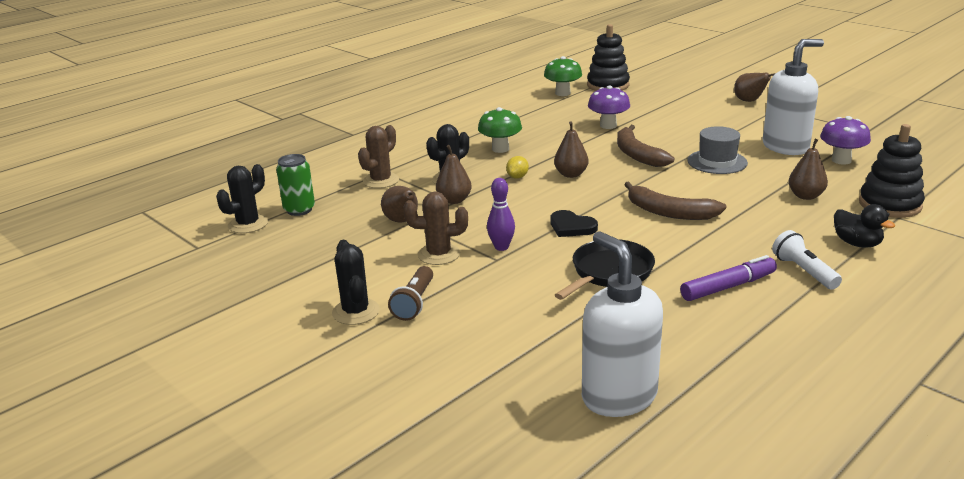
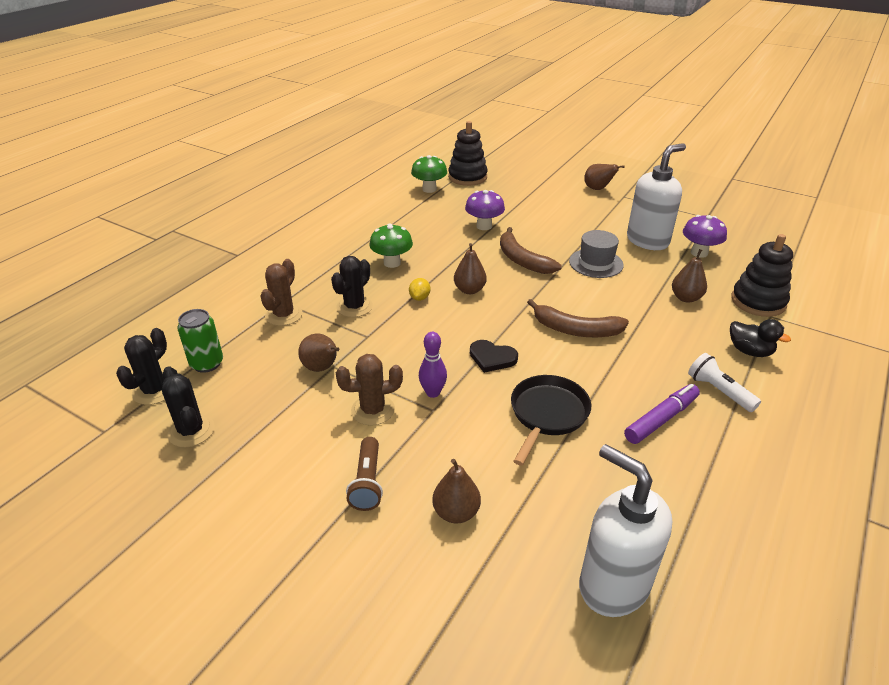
camera: 15 degrees left, 10 degrees up
(356, 312) = (308, 504): black cactus -> black cactus (191, 431)
(454, 200) = (366, 334): brown pear -> brown pear (456, 512)

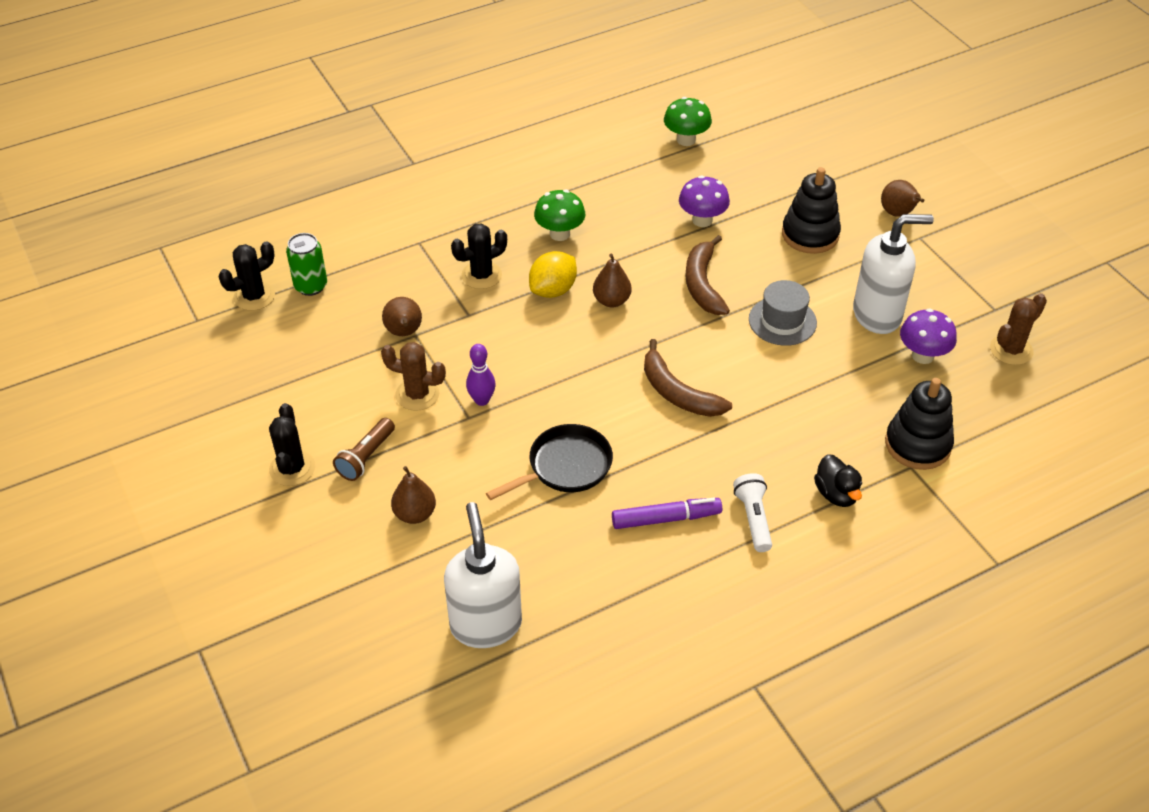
camera: 30 degrees right, 10 degrees up
(191, 431) = (261, 349): black cactus -> black cactus (292, 468)
(284, 315) = (409, 258): brown cactus -> brown cactus (1011, 350)
(419, 298) = (553, 290): yellow lemon -> yellow lemon, size x1.77
(467, 177) = (749, 136): black stacking toy -> black stacking toy (810, 234)
(492, 358) = (566, 388): black heart -> none
(686, 298) = (838, 406): brown pear -> none

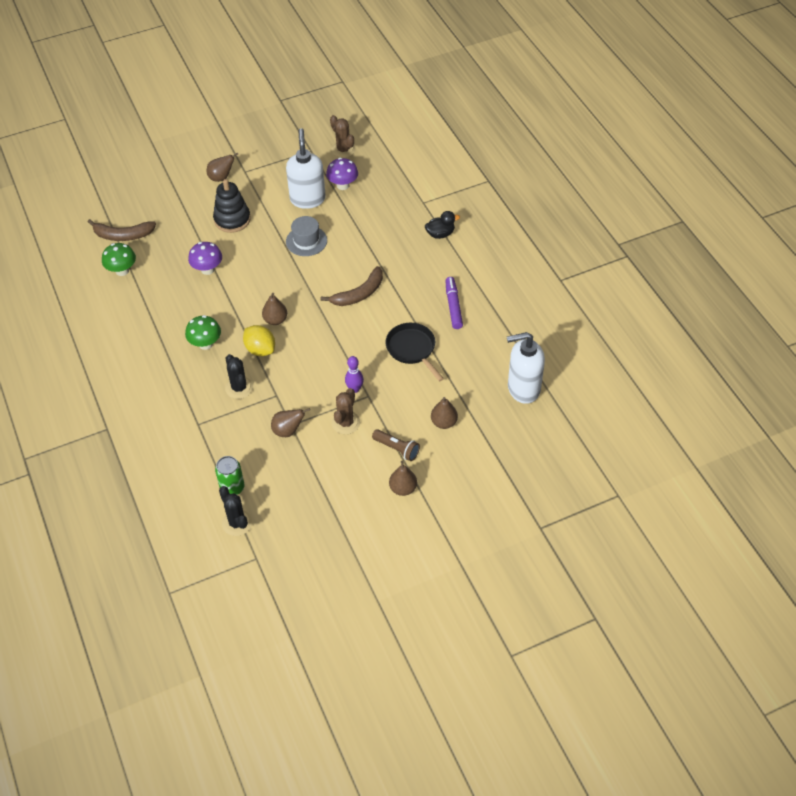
camera: 85 degrees left, 5 degrees up
(292, 468) = (403, 488): black cactus -> brown pear
(703, 284) = (268, 274): brown banana -> brown banana (123, 235)
(753, 518) = (455, 269): white flashlight -> none
(917, 444) = (408, 197): black stacking toy -> none

